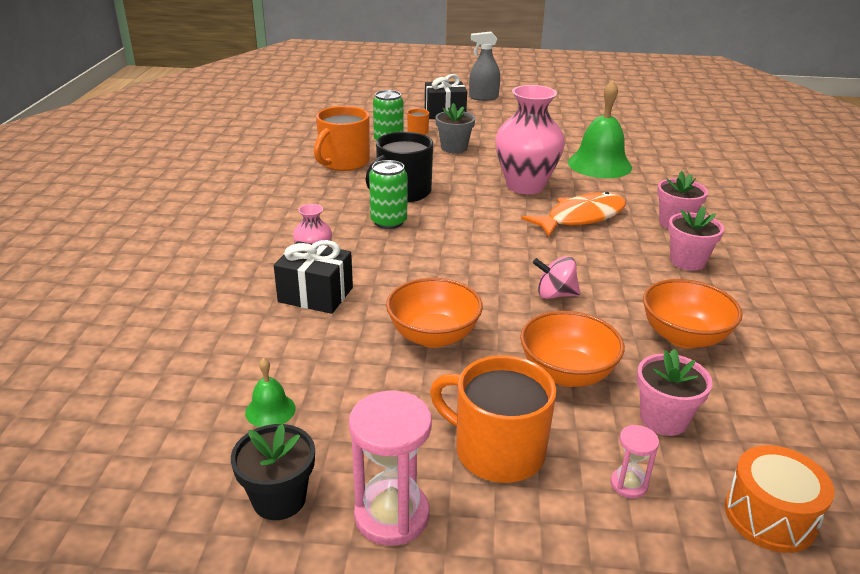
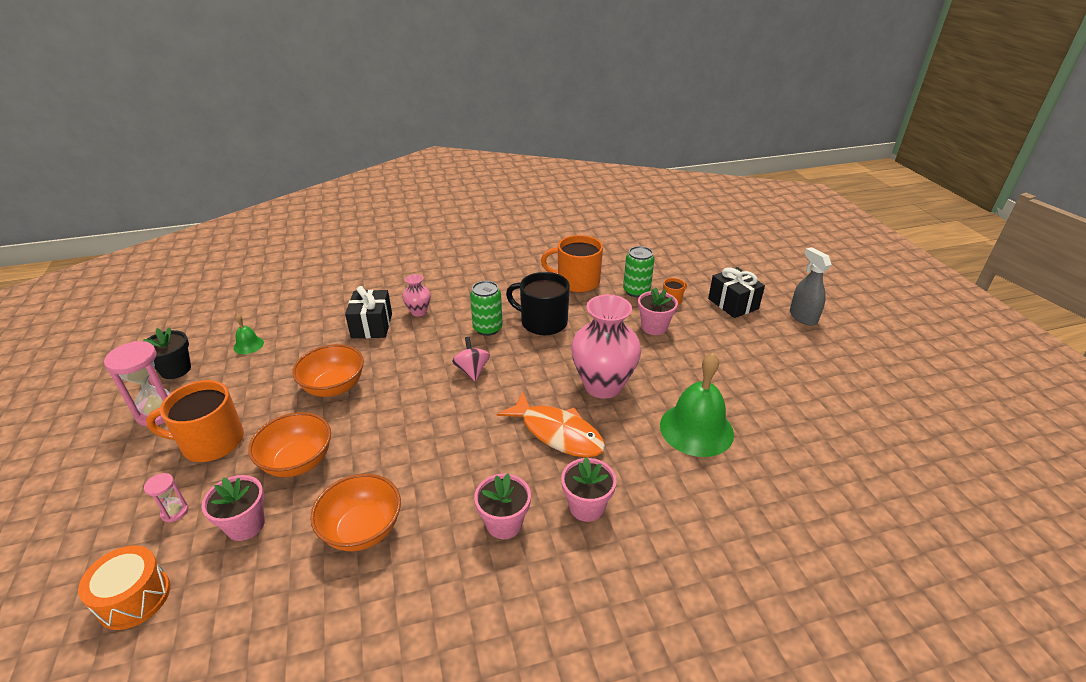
camera: 70 degrees right, 5 degrees up
(454, 148) = (654, 327): grey flower pot -> pink flower pot
(497, 451) = (211, 442): orange mug -> orange mug turned 105 degrees counterclockwise
(555, 295) = (408, 438): pink spinning top -> pink spinning top (472, 370)

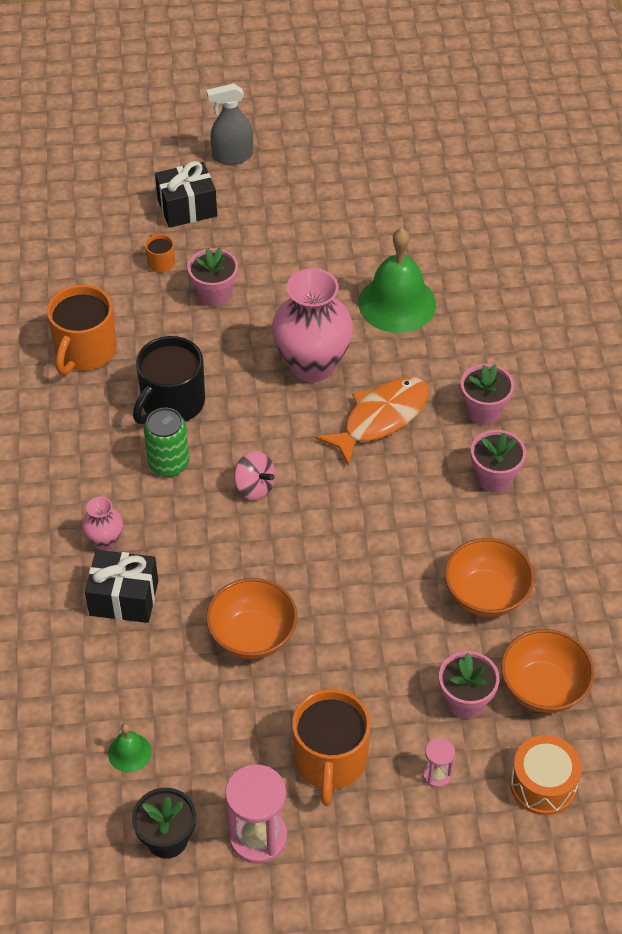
camera: 80 degrees left, 15 degrees up
(298, 462) = (381, 662): orange bowl -> orange bowl (543, 688)
(472, 370) = (255, 487): pink spinning top -> pink spinning top turned 135 degrees counterclockwise
(636, 291) = (128, 293): green can -> none

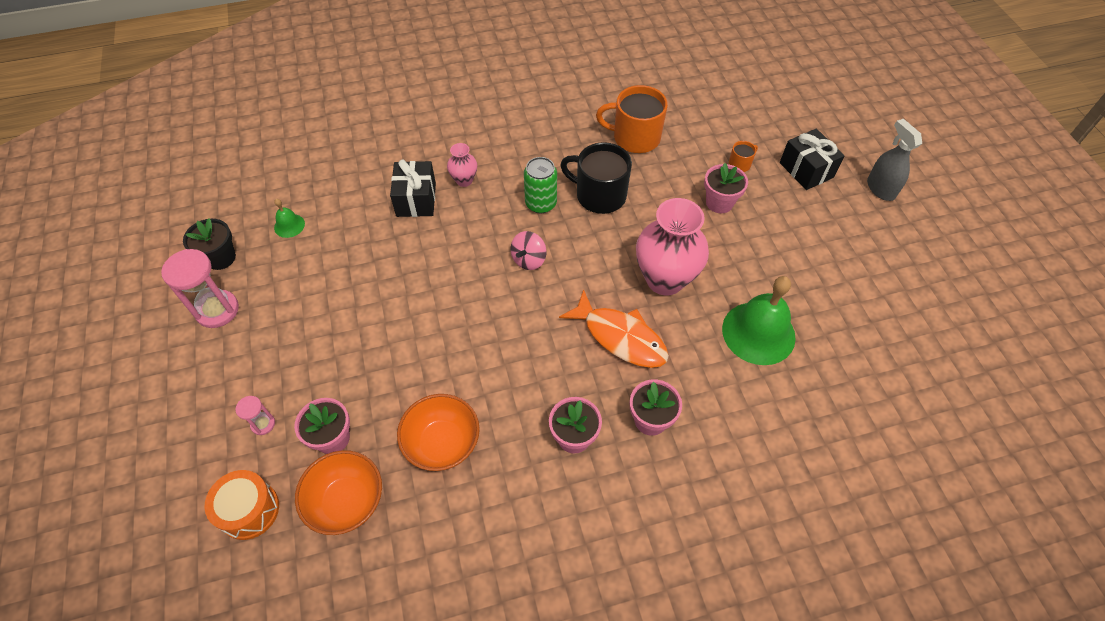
camera: 80 degrees right, 5 degrees up
(252, 636) = (389, 280): orange bowl -> none
(330, 760) = (279, 346): orange mug -> none

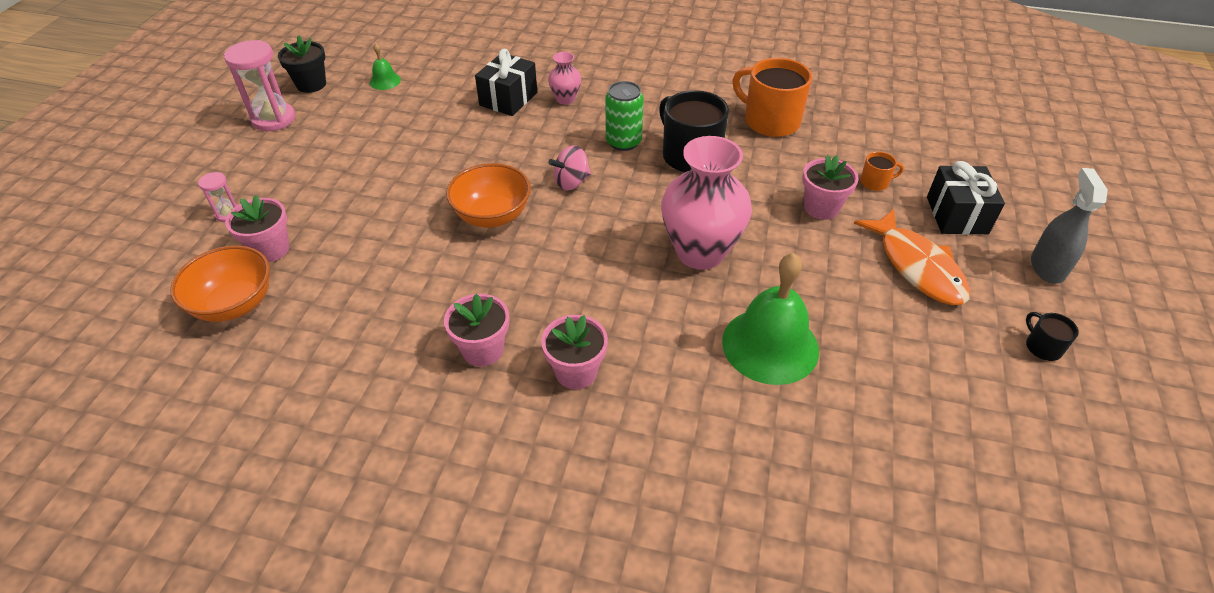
camera: 30 degrees right, 10 degrees down
(249, 510) = (157, 273): orange drum -> none
(442, 443) = (356, 297): orange bowl -> orange bowl (492, 216)
(620, 337) = (608, 283): orange fish -> orange fish (917, 266)
(910, 253) = (1042, 347): none -> black mug

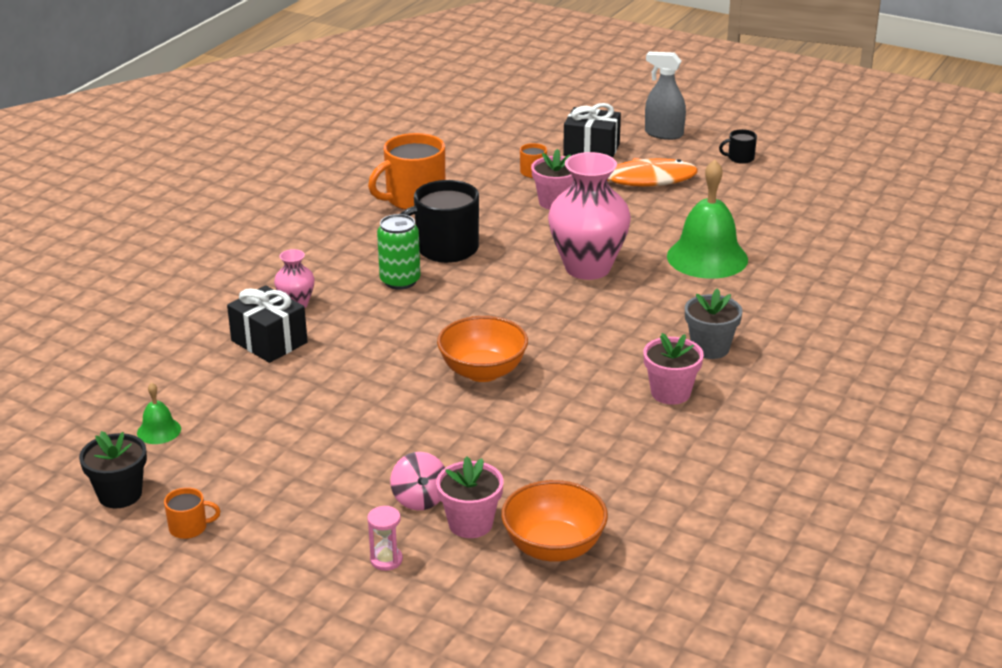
camera: 75 degrees left, 15 degrees down
(274, 119) = (189, 528): pink hourglass -> orange mug
(571, 182) = (452, 319): pink spinning top -> pink spinning top (420, 499)
(576, 372) = (710, 348): pink flower pot -> grey flower pot

